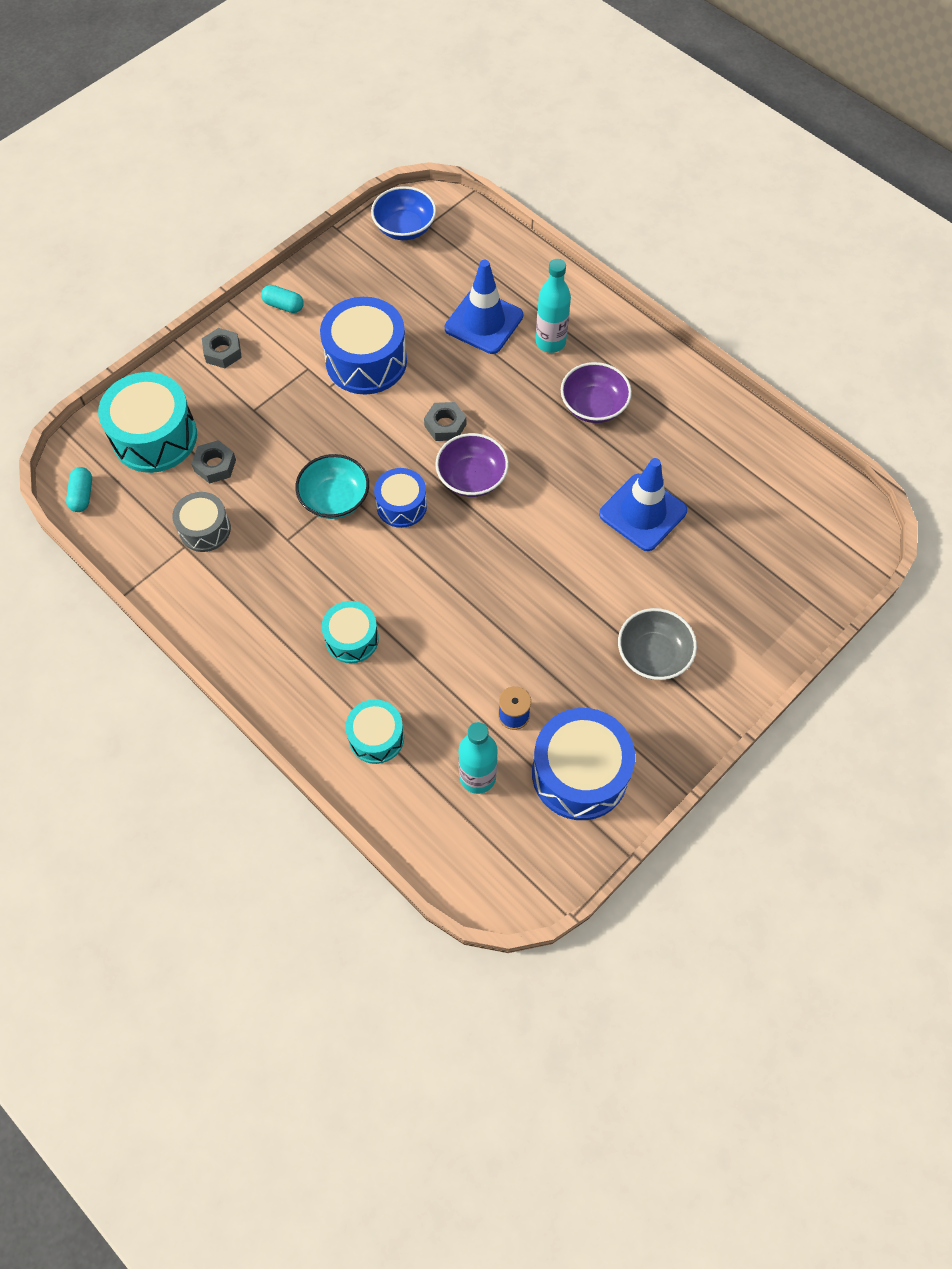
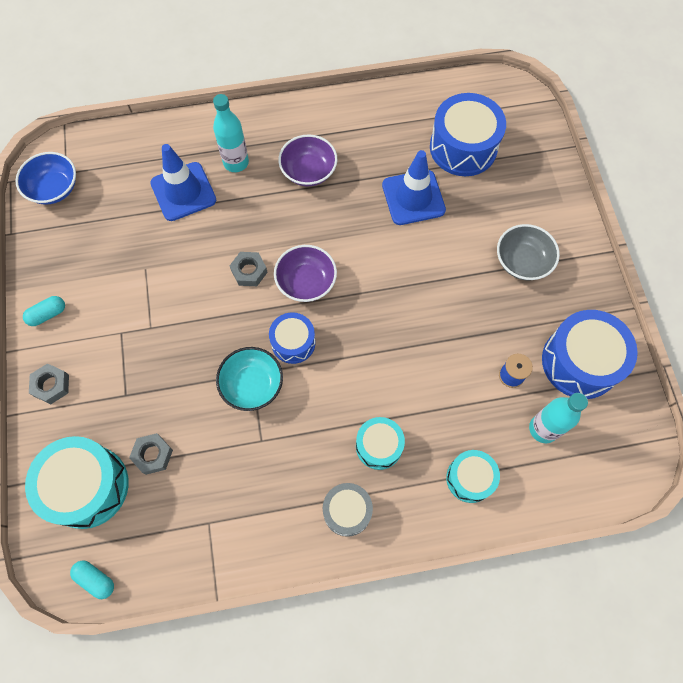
camera: 55 degrees left, 5 degrees up
(205, 529) = (205, 498): grey drum -> grey drum (347, 511)
(366, 361) = (149, 288): blue drum -> blue drum (463, 147)

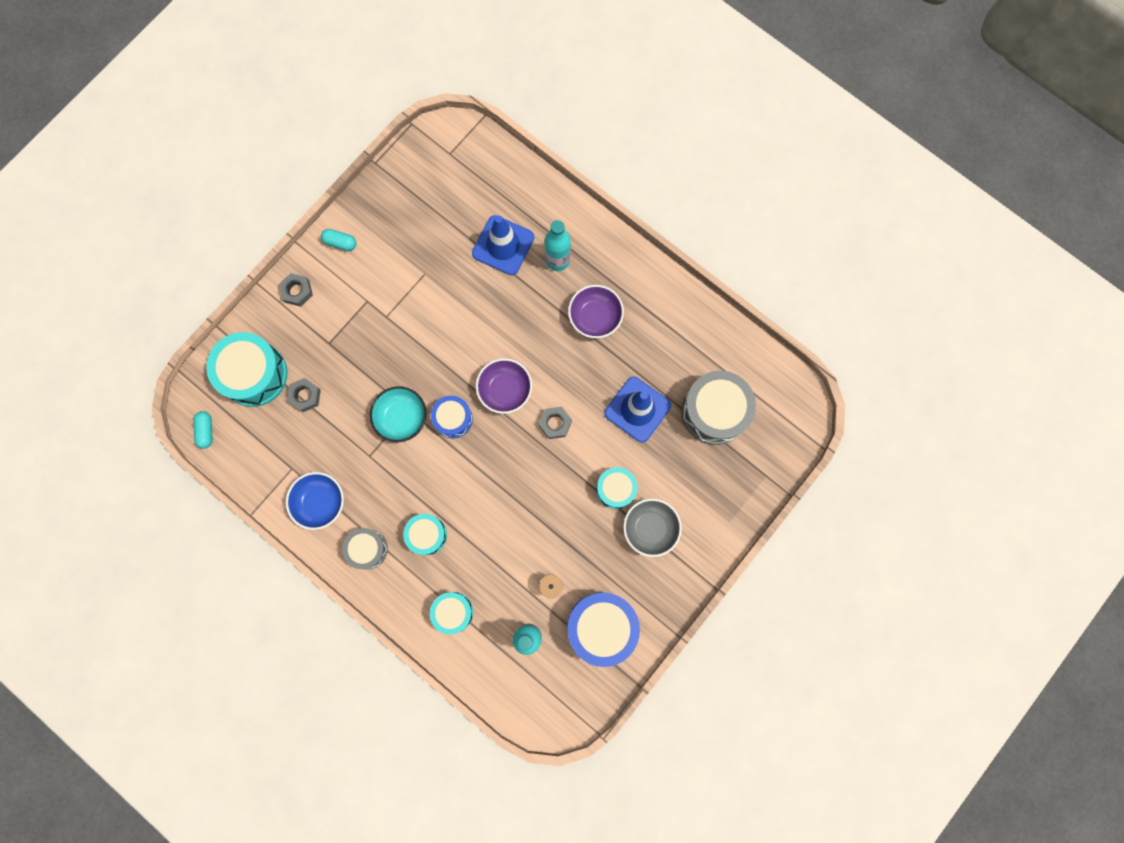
camera: 50 degrees right, 10 degrees up
(54, 188) = (431, 157): blue bowl -> blue bowl (320, 502)
(249, 271) = (480, 344): grey nut -> grey nut (555, 423)
(463, 147) = (714, 412): blue drum -> grey drum
(467, 262) = (616, 489): none -> turquoise drum

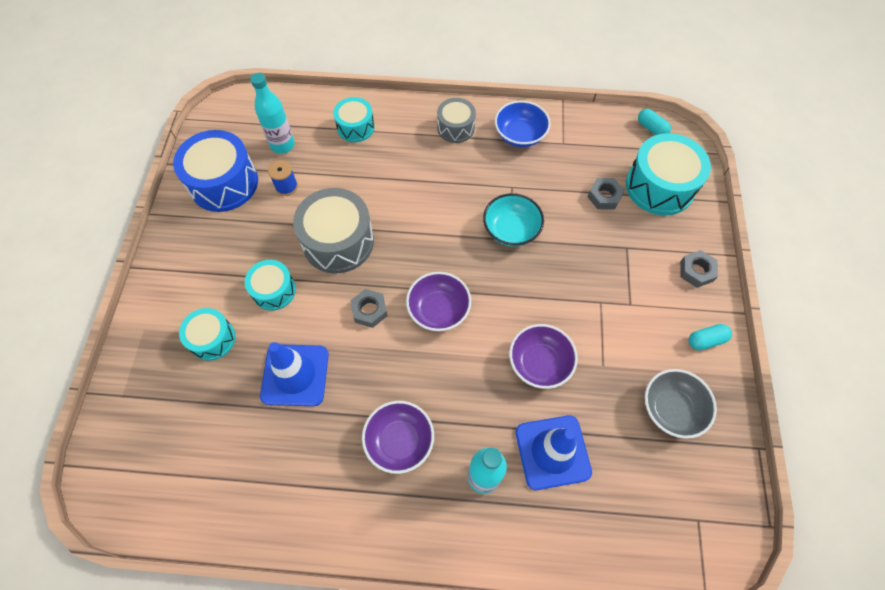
camera: 145 degrees right, 15 degrees down
(427, 535) = (417, 162): turquoise drum -> turquoise drum (212, 339)
(453, 419) = (466, 256): blue drum -> none
(465, 304) = (539, 363): none -> purple bowl
(650, 528) = (221, 278): grey bowl -> grey bowl (671, 409)
(714, 412) = (210, 425): grey drum -> grey drum (338, 241)

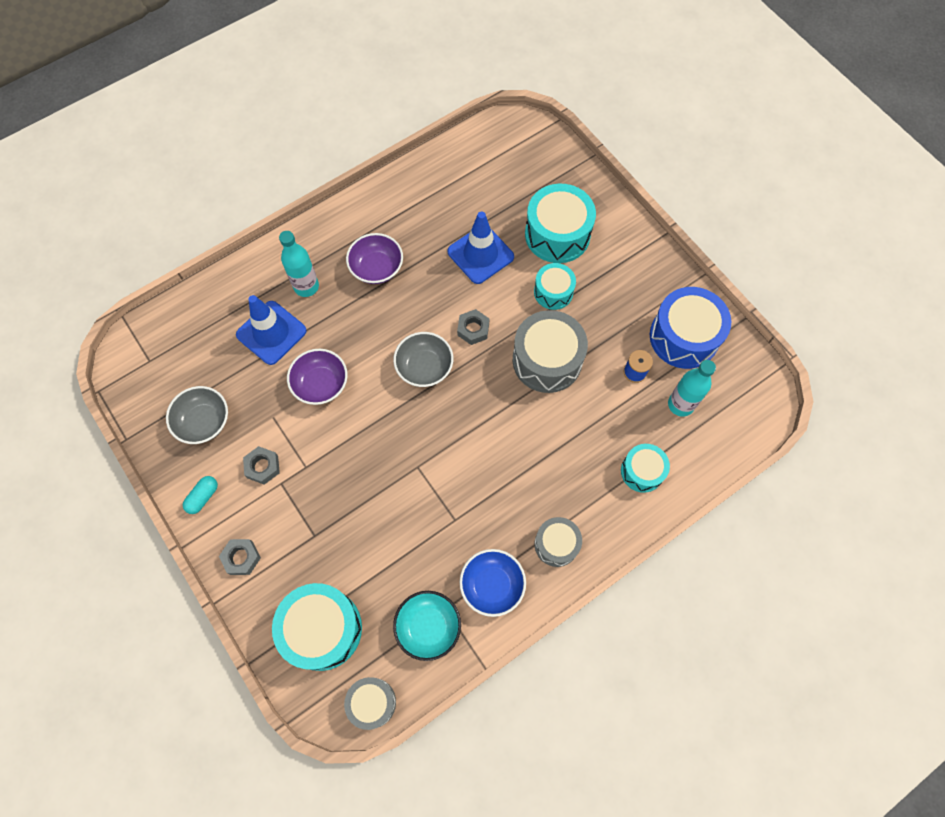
camera: 140 degrees right, 5 degrees up
(212, 339) = (557, 234): turquoise drum -> turquoise drum, size x1.71
(438, 310) = (424, 367): purple bowl -> grey bowl
(511, 230) = (422, 476): turquoise bowl -> turquoise bowl (428, 627)
(604, 196) = (366, 575): grey nut -> grey nut (263, 467)
(651, 128) = (372, 703): turquoise capsule -> grey drum

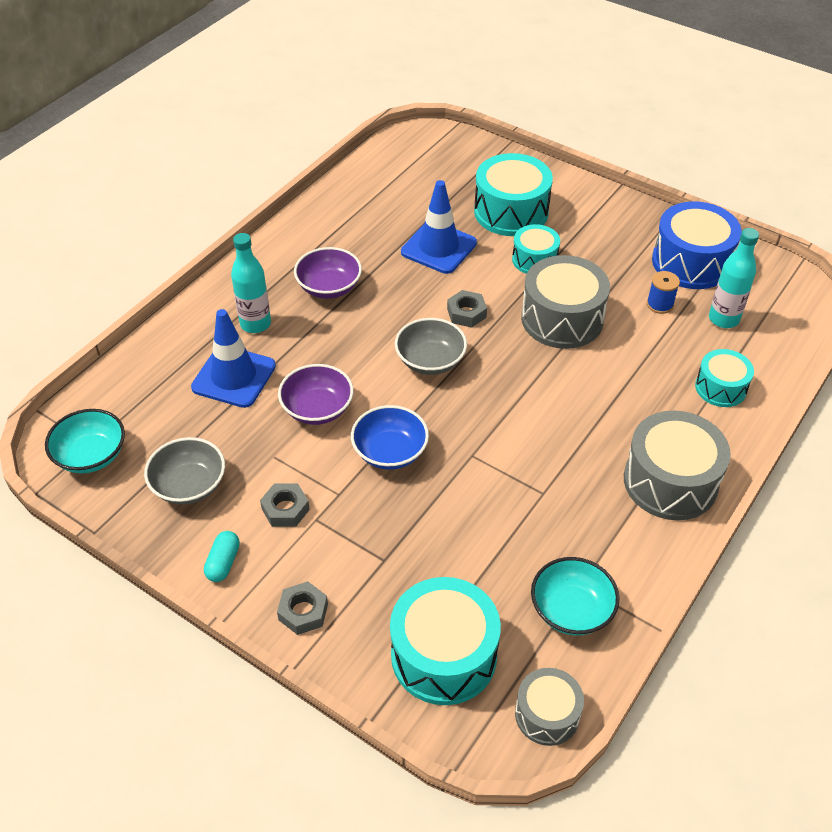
camera: 20 degrees left, 20 degrees down
(146, 371) = (91, 455): none -> turquoise bowl
(492, 585) = (621, 543): blue bowl -> blue bowl (390, 452)
(556, 544) = (670, 481): grey drum -> grey drum, size x1.71

